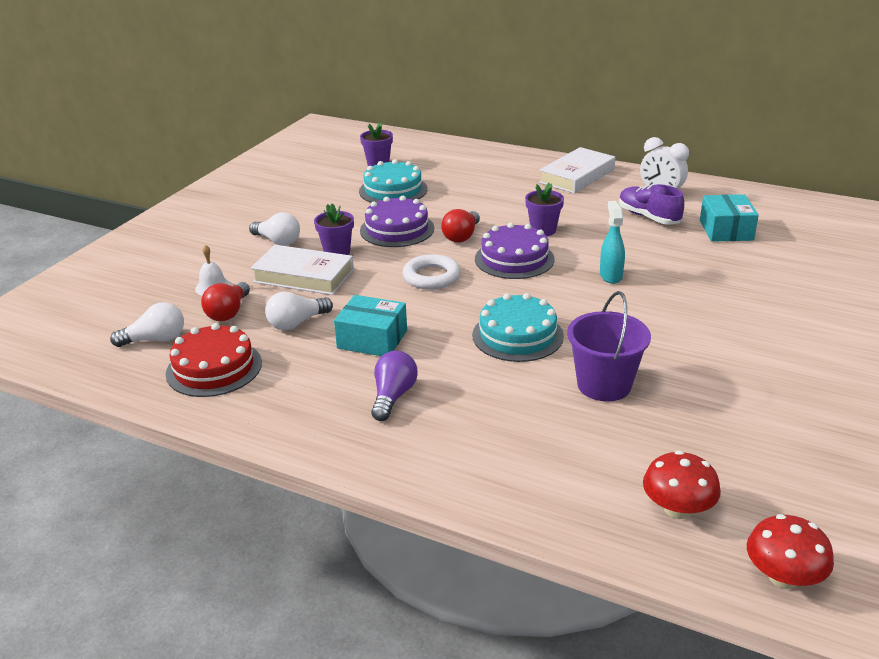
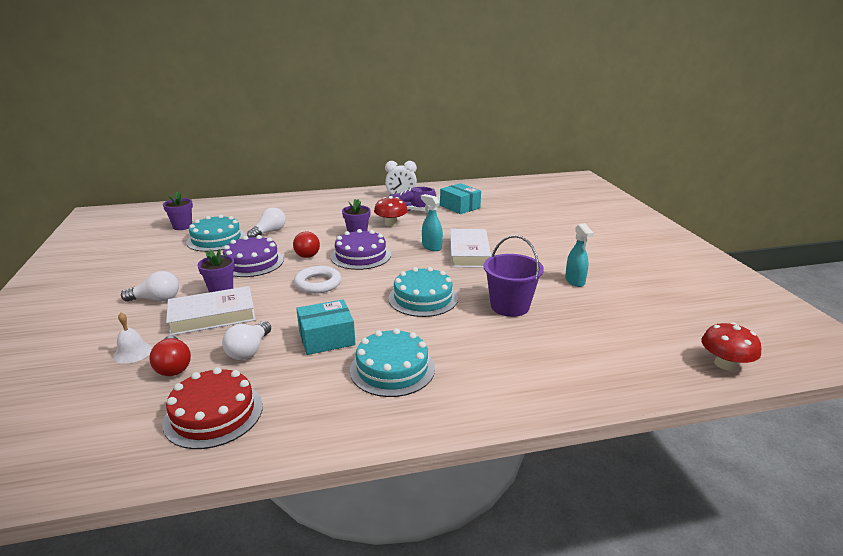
camera: 40 degrees left, 5 degrees down
(155, 340) = (121, 416): white light bulb -> white light bulb (269, 232)
(393, 396) = (392, 369): purple light bulb -> turquoise cake
(577, 176) = (338, 200): white book -> white book (469, 253)
(677, 509) = (637, 355): red mushroom -> red mushroom (391, 223)
(738, 389) = (575, 281): none -> turquoise spray bottle

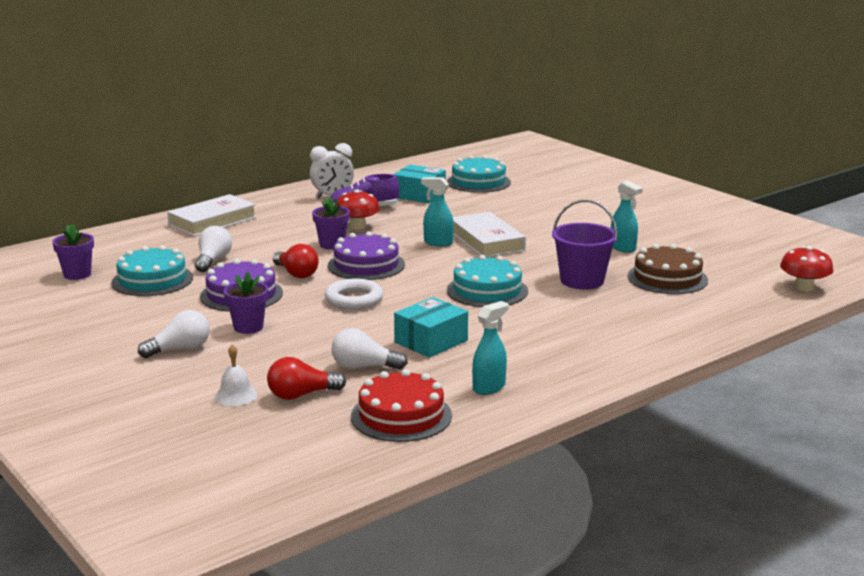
camera: 25 degrees left, 5 degrees down
(173, 366) = (301, 395): red light bulb -> red light bulb turned 120 degrees clockwise
(212, 316) = (276, 350): white book -> white book (213, 221)
(249, 350) = (363, 367): white light bulb -> white light bulb turned 105 degrees clockwise
(317, 403) = (489, 387): none -> turquoise spray bottle
(392, 369) = (527, 350): turquoise cake -> turquoise cake (478, 182)
(589, 321) = (667, 278): none -> brown cake

